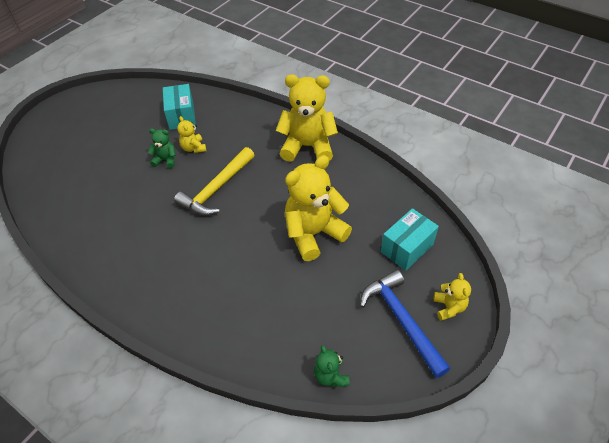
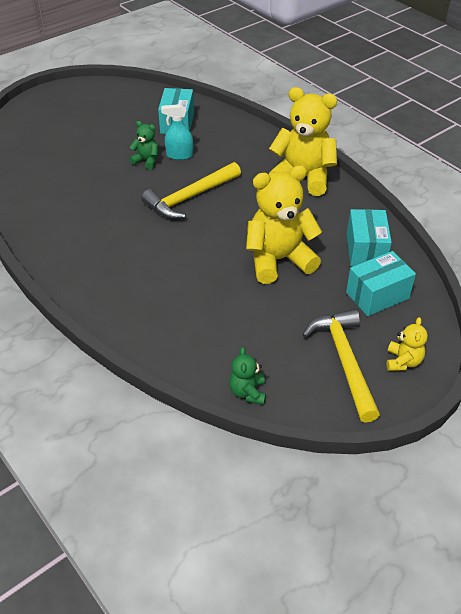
camera: 15 degrees right, 5 degrees down
(193, 148) = (179, 155): yellow teddy bear -> turquoise spray bottle
(382, 206) = (365, 250): none -> turquoise box
(401, 320) = (344, 361): blue hammer -> yellow hammer

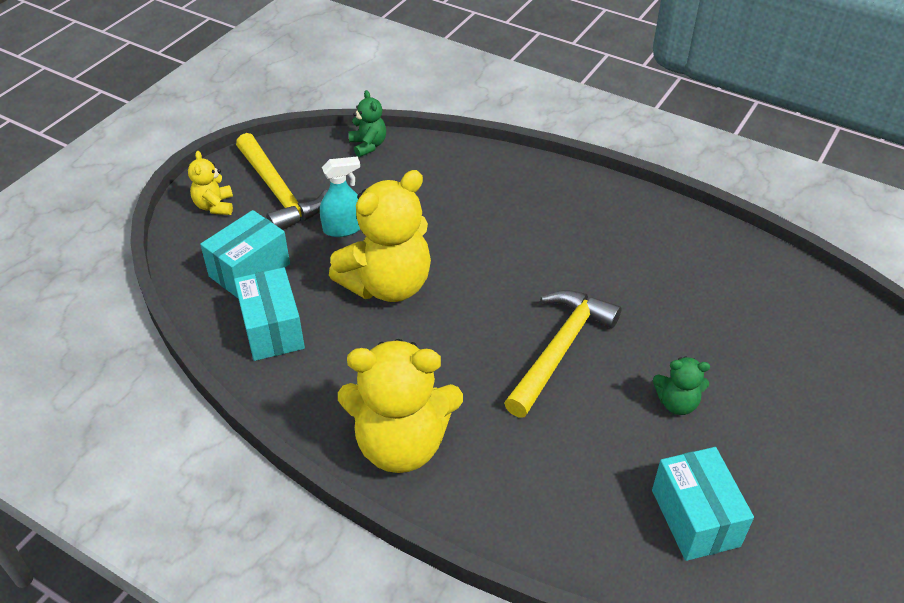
camera: 160 degrees right, 0 degrees up
(179, 155) = (633, 432): turquoise spray bottle -> turquoise spray bottle (343, 228)

